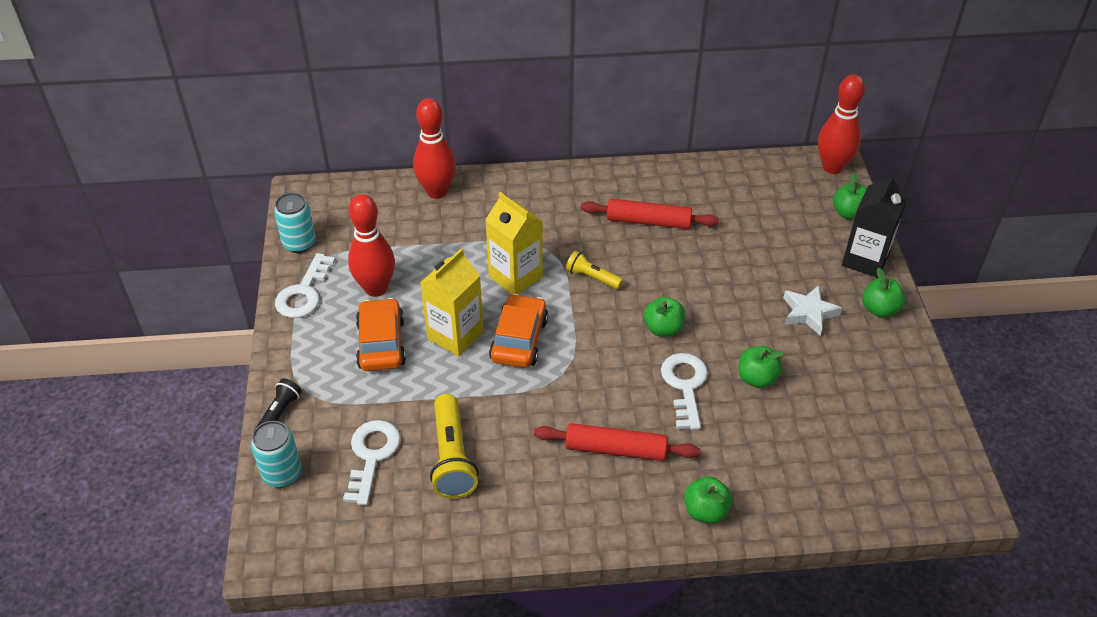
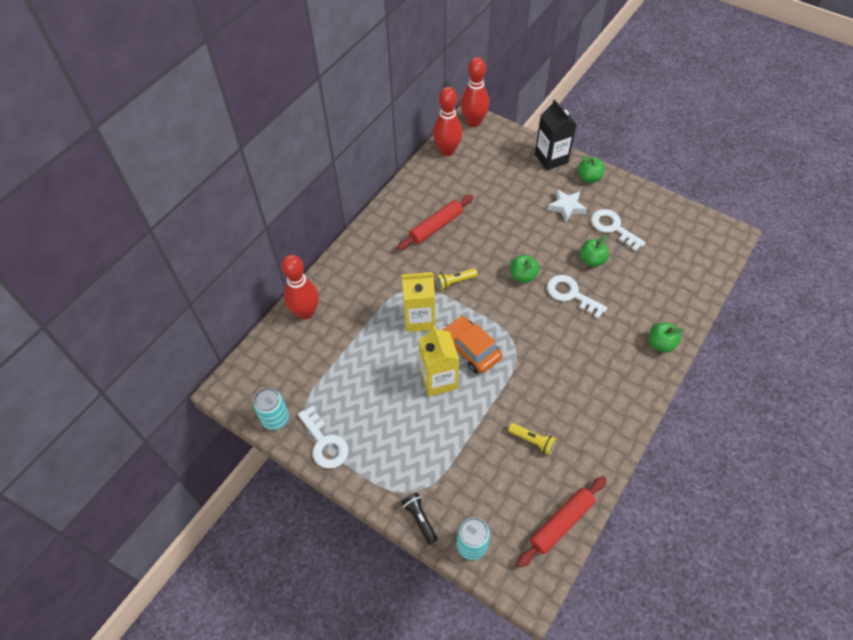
camera: 50 degrees left, 10 degrees up
(372, 456) = (497, 484): white key -> white key (613, 227)
(376, 288) = (360, 398): red bowling pin -> red bowling pin (447, 151)
(381, 343) = (410, 424): orange car -> none
(452, 457) = (532, 441): yellow flashlight -> yellow flashlight, size x0.58
(615, 449) = (589, 356): red rolling pin -> red rolling pin (561, 523)
(849, 213) = (513, 140): green apple -> none

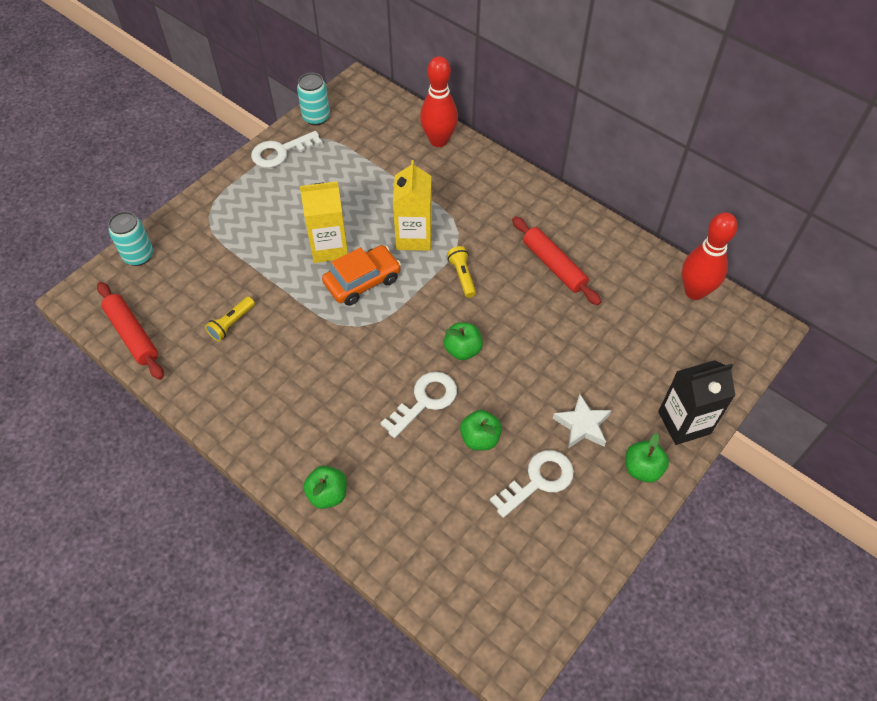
camera: 95 degrees right, 0 degrees up
(420, 519) = (179, 218): black flashlight -> none
(474, 122) = (759, 331): red bowling pin -> none

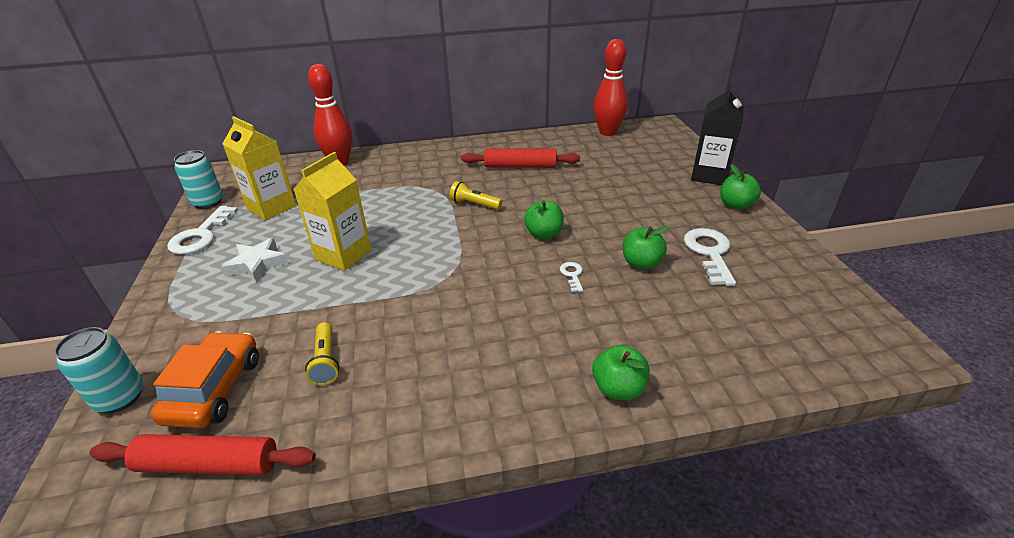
camera: 50 degrees left, 20 degrees down
(362, 281) = (406, 253): orange car -> orange car (214, 389)
(414, 237) = (404, 209): yellow carton -> yellow carton (271, 207)
(425, 401) = (572, 275): white key -> white key, size x0.49
(582, 425) = (674, 212): white star -> white star (257, 264)

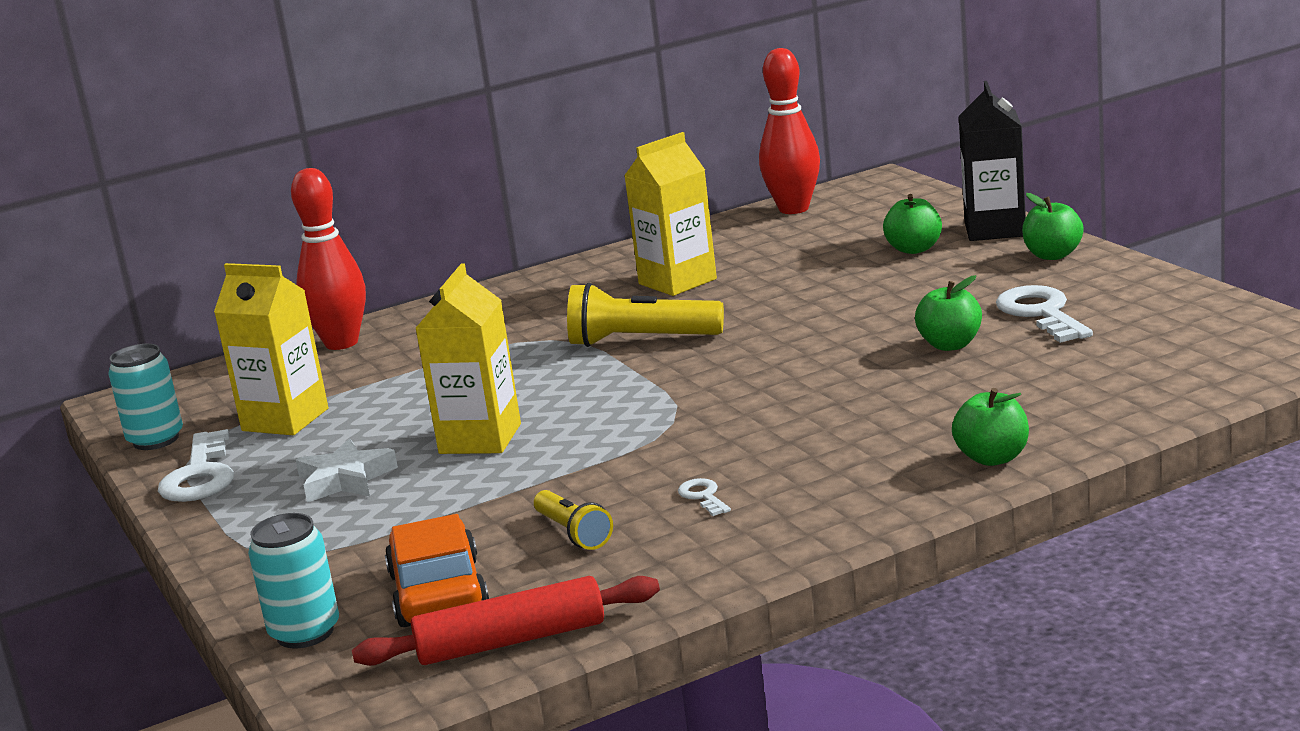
camera: 15 degrees left, 15 degrees down
(474, 204) = (640, 340): yellow flashlight -> yellow flashlight, size x1.71
(520, 166) = (677, 281): red rolling pin -> yellow carton
(544, 234) = (782, 348): green apple -> green apple (914, 249)
(572, 275) = (858, 378): white key -> white key (703, 496)

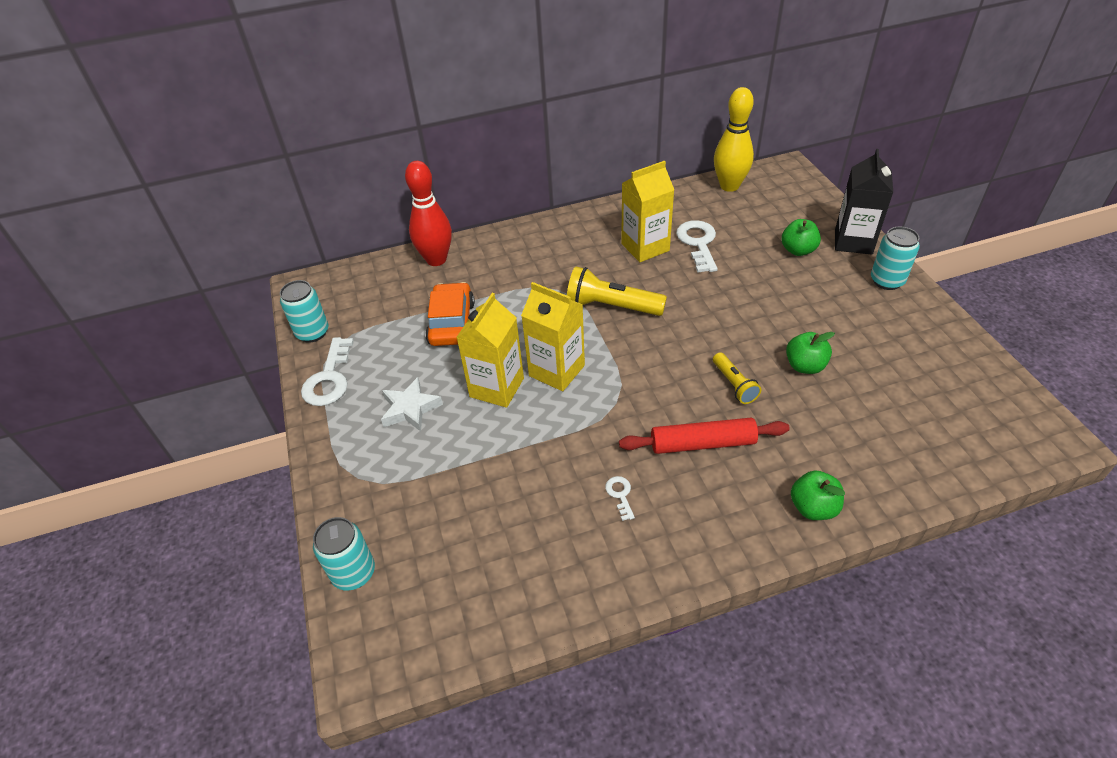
camera: 10 degrees right, 25 degrees up
(285, 420) = (388, 333): yellow carton -> yellow carton (556, 370)
(438, 592) = (440, 553): orange car -> orange car (451, 323)
(511, 641) = (473, 625): red rolling pin -> red rolling pin (702, 443)
(573, 533) = (533, 512): yellow flashlight -> yellow flashlight (734, 385)
(794, 209) = (729, 186): red bowling pin -> yellow bowling pin
(1041, 313) = (870, 346): white key -> white key (698, 243)
(1052, 255) = (887, 281): green apple -> turquoise can

